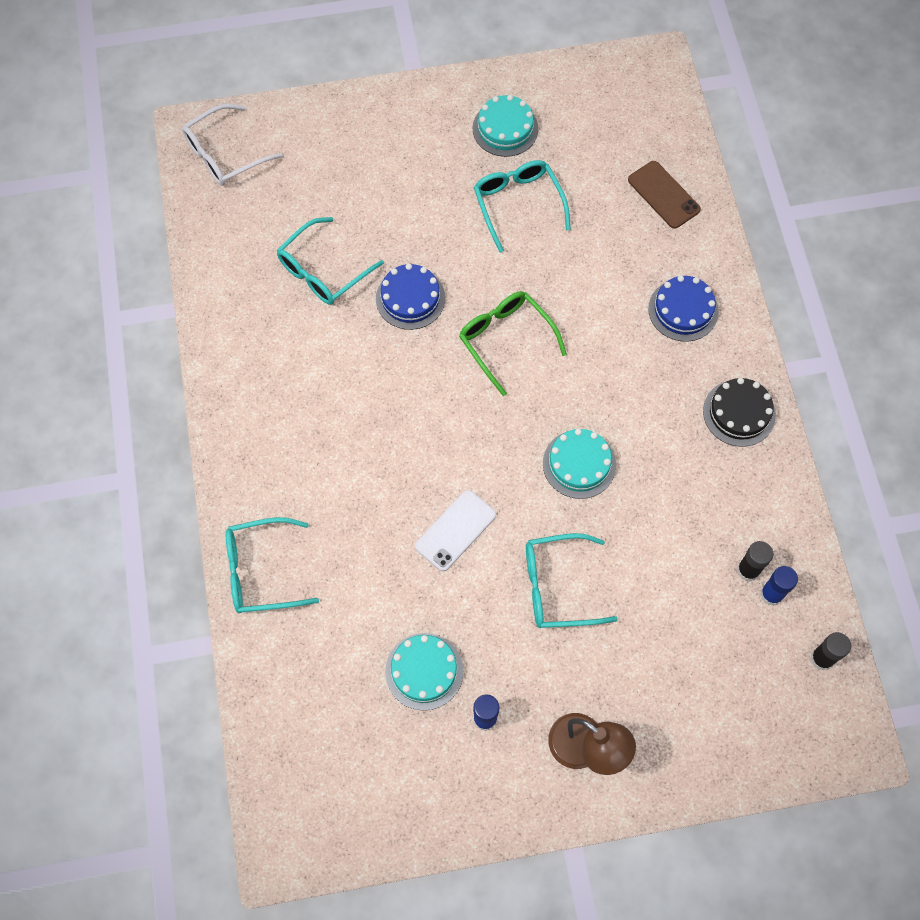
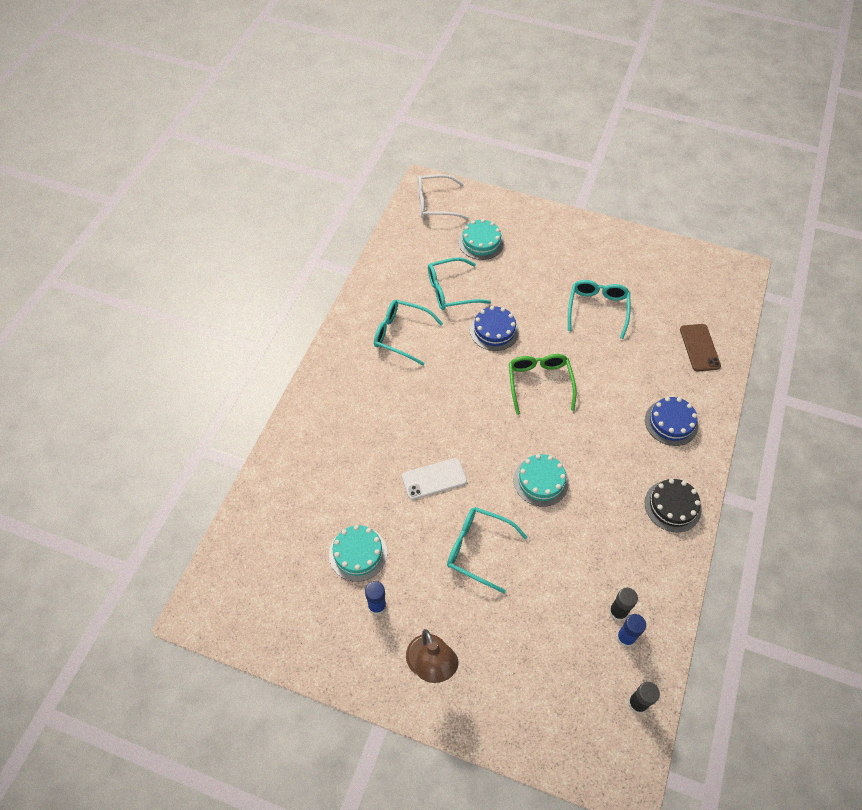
camera: 30 degrees right, 10 degrees down
(261, 571) = (300, 439): turquoise glasses -> turquoise glasses (401, 335)
(505, 128) = (616, 264): turquoise cake -> turquoise cake (481, 242)

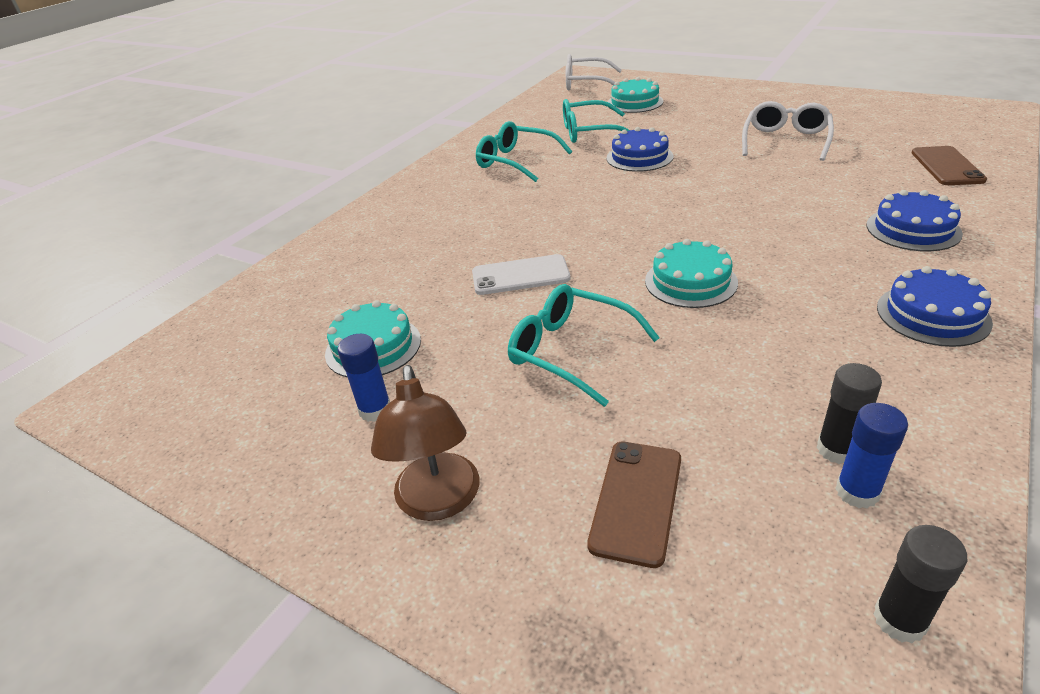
camera: 15 degrees right, 20 degrees down
(526, 654) = (636, 501): none -> brown phone
(539, 383) = (698, 195): green glasses -> none
(597, 309) = (785, 141): turquoise glasses -> white glasses
(672, 506) = (932, 315): black cake -> blue cake

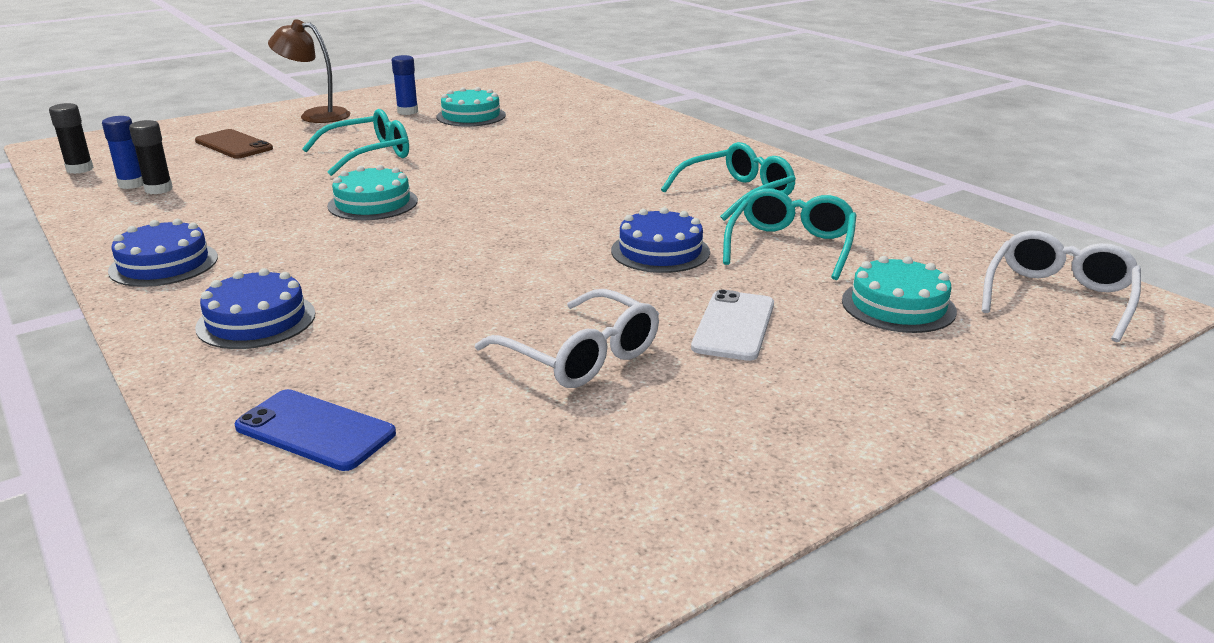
camera: 110 degrees right, 10 degrees down
(520, 275) = (487, 158): white phone -> white phone (734, 326)
(946, 166) = (315, 430): brown phone -> blue phone

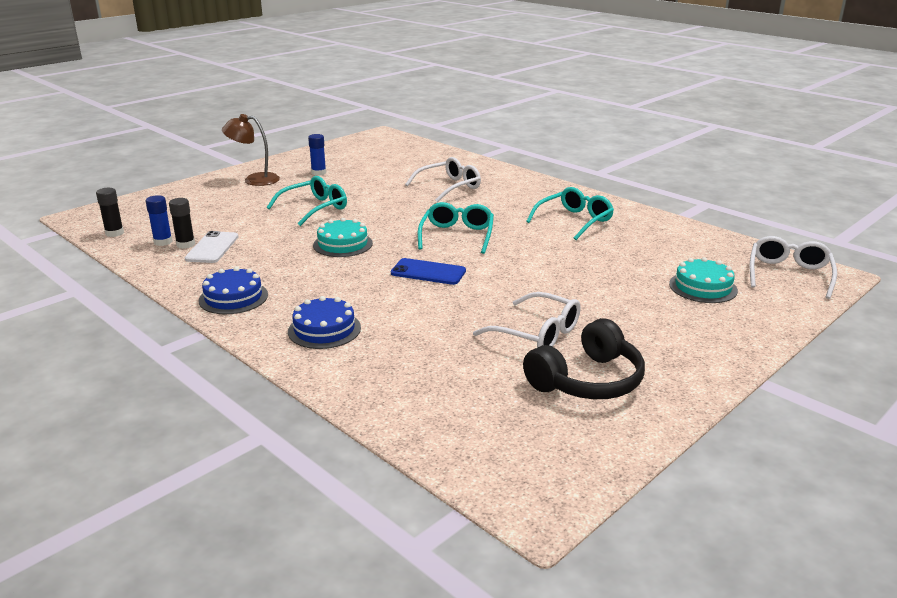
camera: 10 degrees left, 0 degrees up
(233, 145) = (212, 207): brown phone -> none
(315, 430) = (410, 391): blue phone -> blue phone (428, 272)
(471, 116) = (366, 174): turquoise cake -> none
(577, 139) = (449, 187): none -> white glasses
(619, 442) = (587, 381): none -> black headphones
(660, 251) = (547, 264): blue cake -> none
(734, 326) = (615, 307): white phone -> white phone (212, 248)
(790, 246) = (624, 254): turquoise glasses -> turquoise glasses (457, 235)

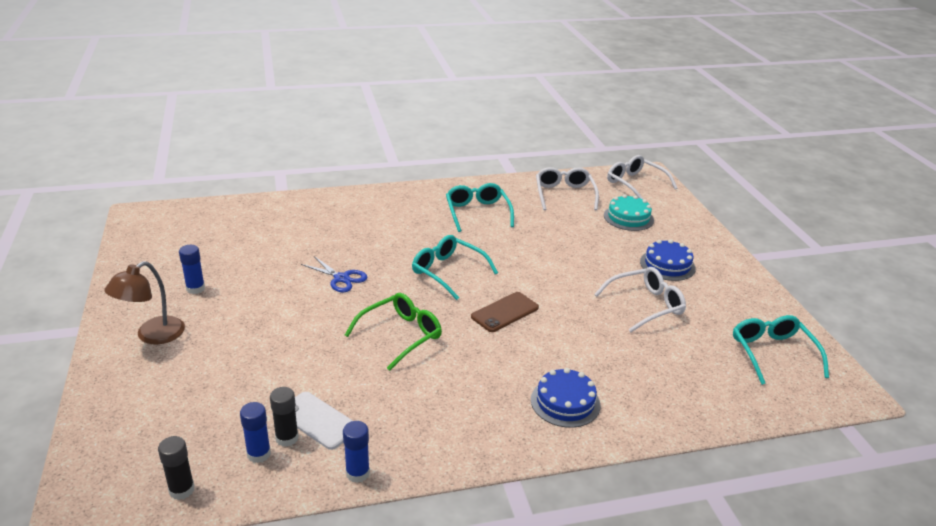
camera: 60 degrees left, 5 degrees up
(166, 275) = (357, 473): none -> blue glue stick
(233, 297) = (456, 438): blue cake -> blue cake (667, 265)
(314, 208) = (292, 323): turquoise glasses -> turquoise glasses (772, 353)
(343, 244) = (401, 335): turquoise cake -> green glasses
(391, 205) = (341, 278): none -> blue scissors
(428, 272) = (505, 312): blue phone -> brown phone
(449, 187) = (338, 235): white glasses -> white glasses (564, 194)
(587, 381) = (721, 313): black headphones -> none

